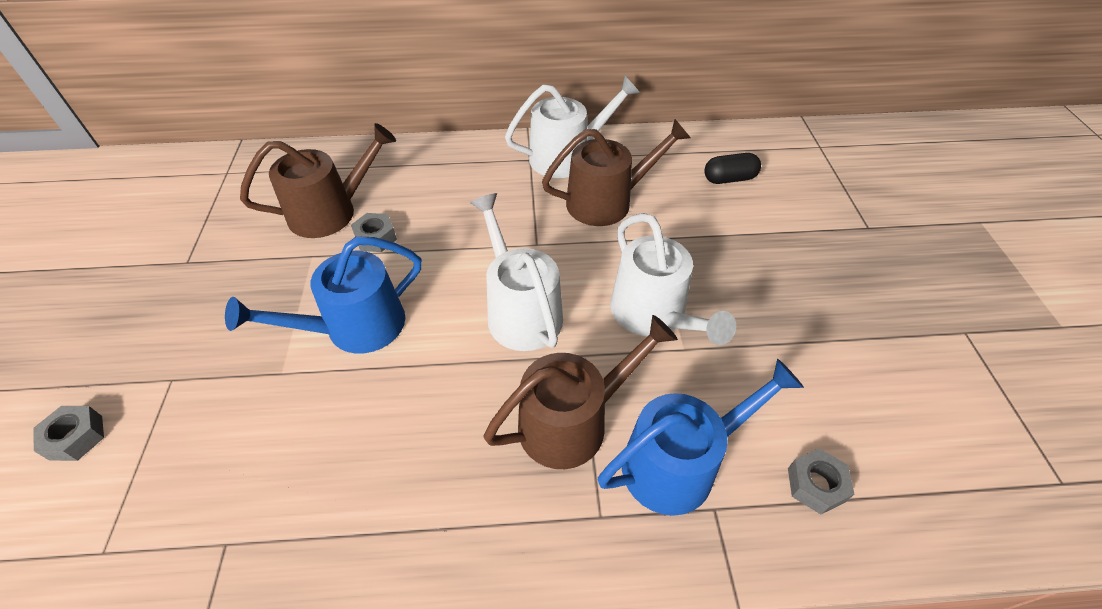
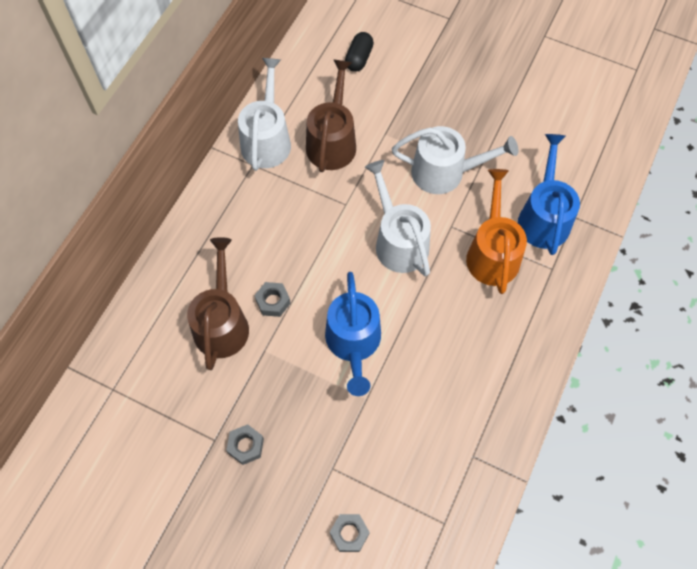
camera: 60 degrees left, 15 degrees up
(520, 311) = (398, 241): white watering can -> white watering can turned 60 degrees clockwise
(572, 421) = (492, 253): brown watering can -> orange watering can
(815, 485) = (586, 166): grey nut -> grey nut (246, 446)

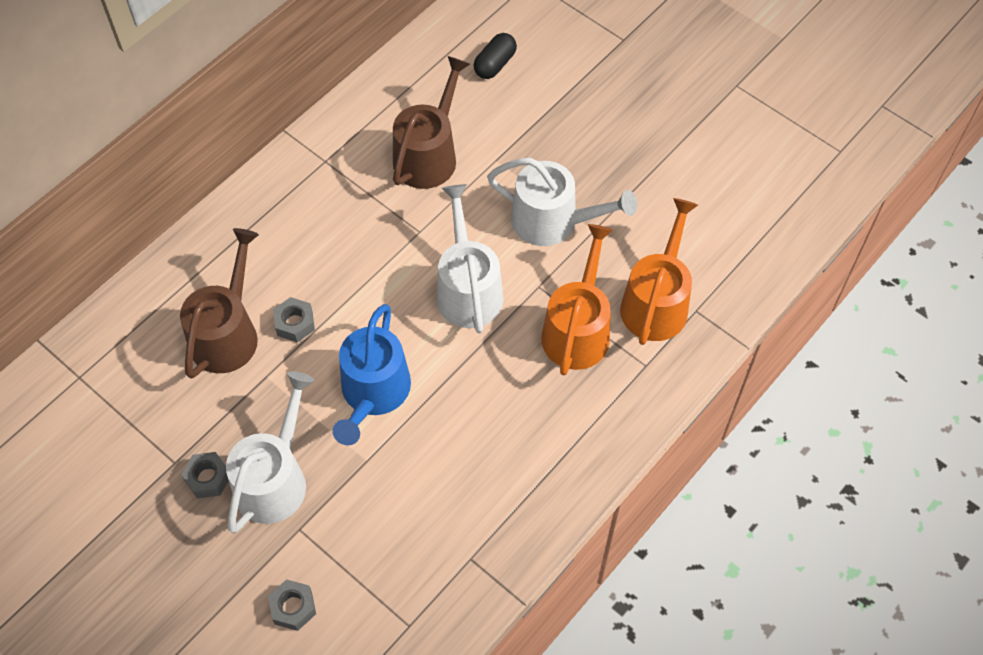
camera: 15 degrees right, 5 degrees down
(267, 140) = (351, 136): white watering can -> white watering can (274, 479)
(543, 217) = (656, 302): blue watering can -> orange watering can

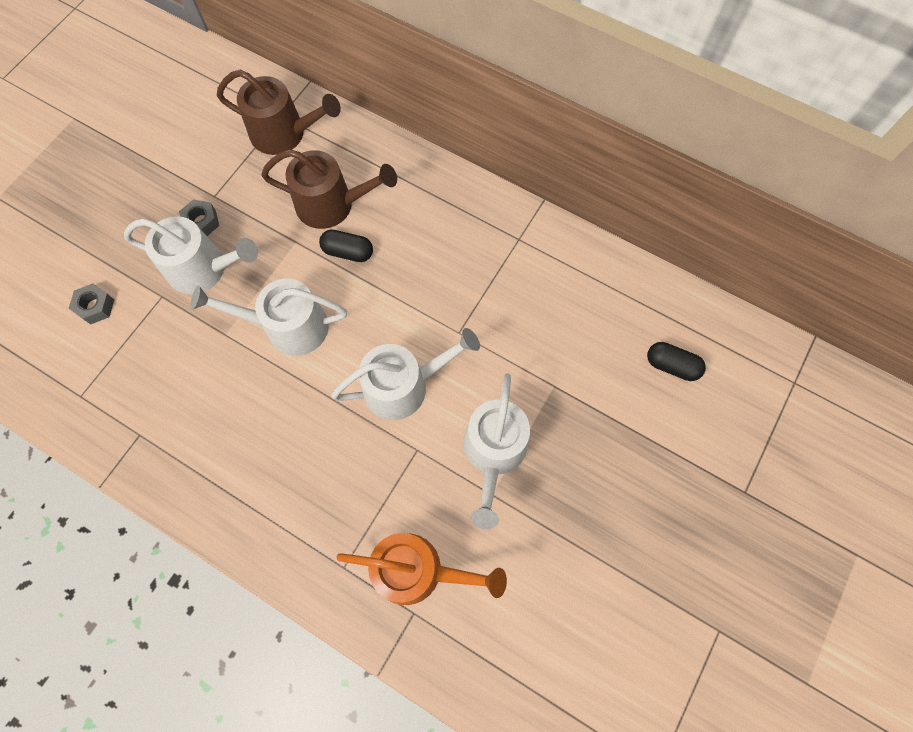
camera: 80 degrees right, 10 degrees up
(295, 323) = (348, 252): grey nut -> black capsule
(373, 393) = (288, 327): blue watering can -> white watering can
(428, 155) = (545, 324): brown watering can -> brown watering can (284, 133)
(577, 330) = (374, 494): orange watering can -> none

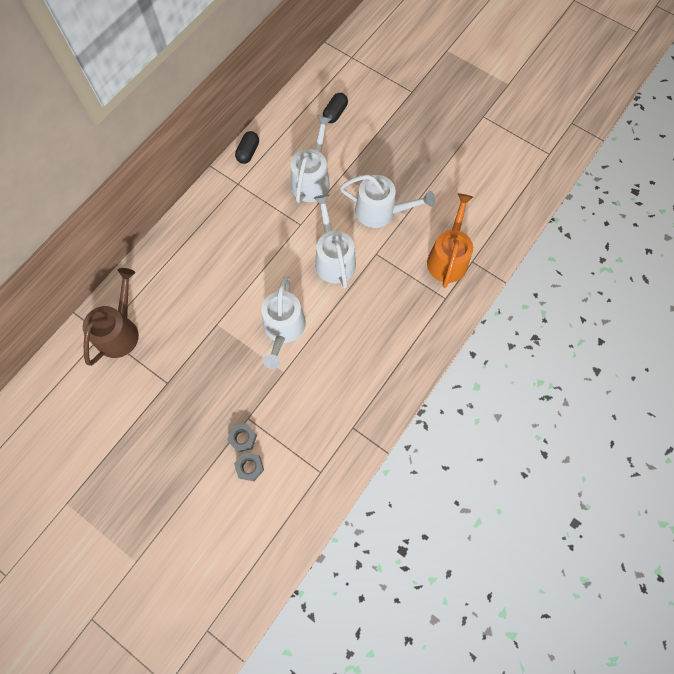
camera: 85 degrees left, 0 degrees up
(202, 222) = (189, 391): grey nut -> grey nut (243, 438)
(203, 269) = (229, 388): white watering can -> white watering can (312, 180)
(332, 204) = (190, 299): brown watering can -> none
(348, 252) = (230, 289): black capsule -> black capsule (248, 152)

